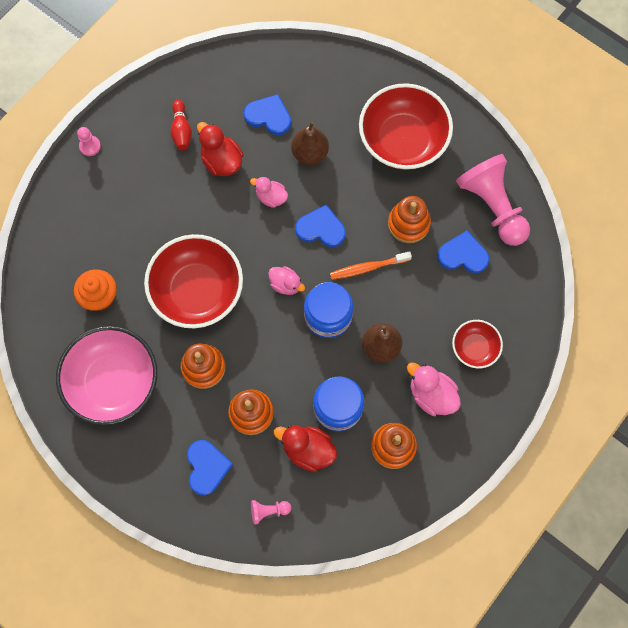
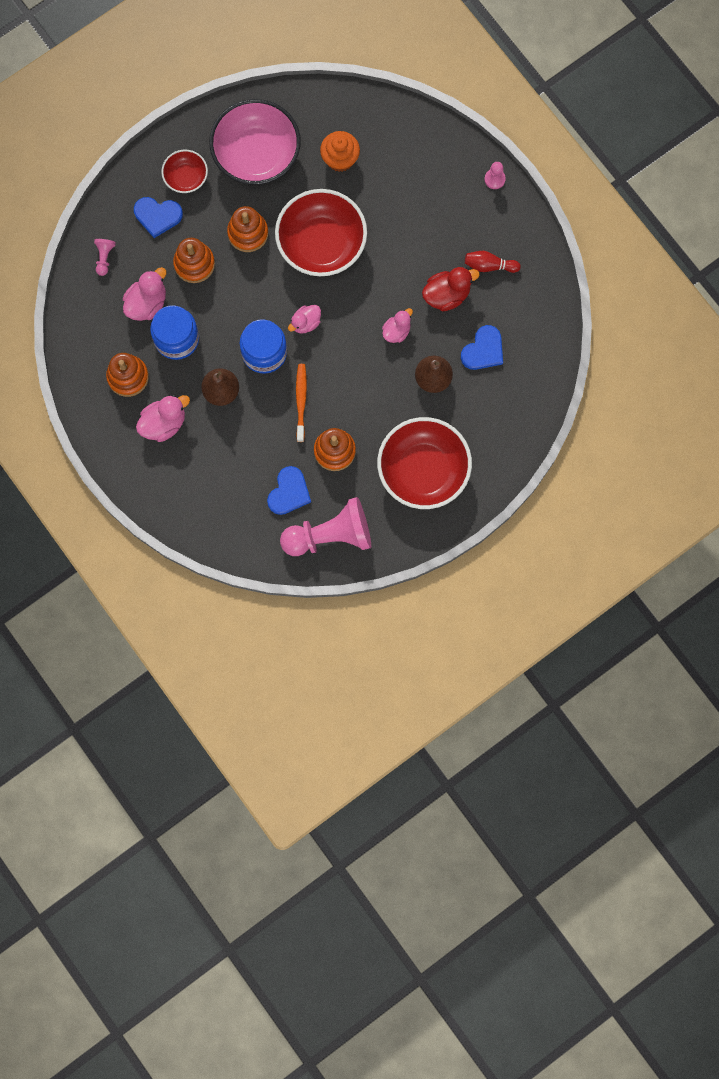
camera: 105 degrees right, 5 degrees up
(308, 450) = (147, 303): red duck -> pink duck
(321, 228) = (352, 369): blue heart -> none
(474, 348) = (196, 475): red bowl -> red bowl (186, 177)

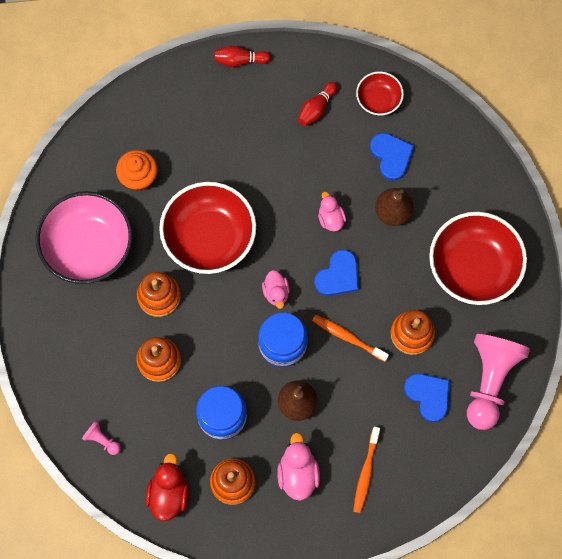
camera: 60 degrees left, 5 degrees down
(147, 303) = (171, 425): pink duck -> none
(157, 216) = (91, 368): blue heart -> blue heart (338, 275)
(186, 177) = (70, 322): red bowl -> red bowl (378, 100)
(195, 476) = (366, 472): none -> orange toothbrush
(447, 295) = (322, 158): red duck -> red duck (168, 493)
(494, 179) = (240, 60): pink pawn -> red bowling pin

